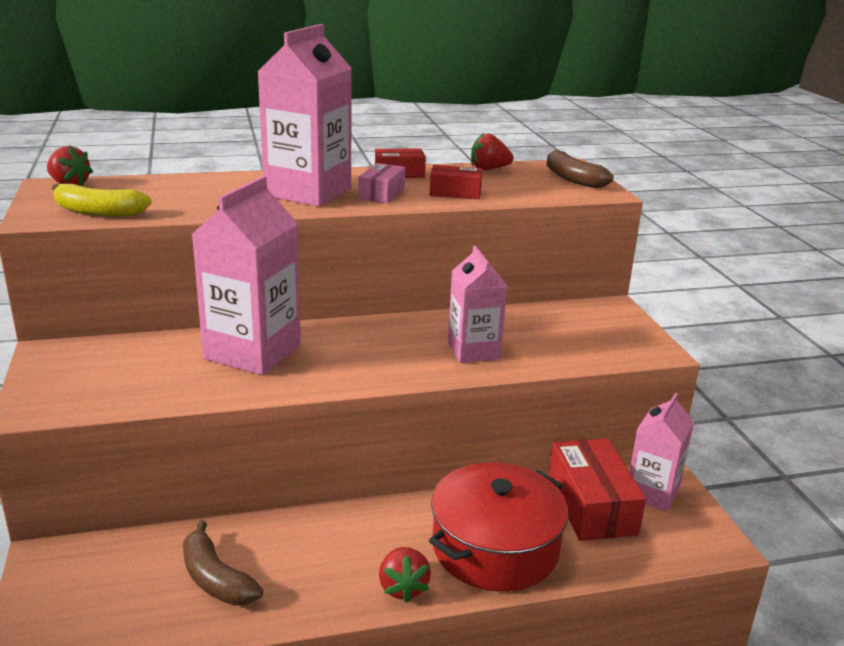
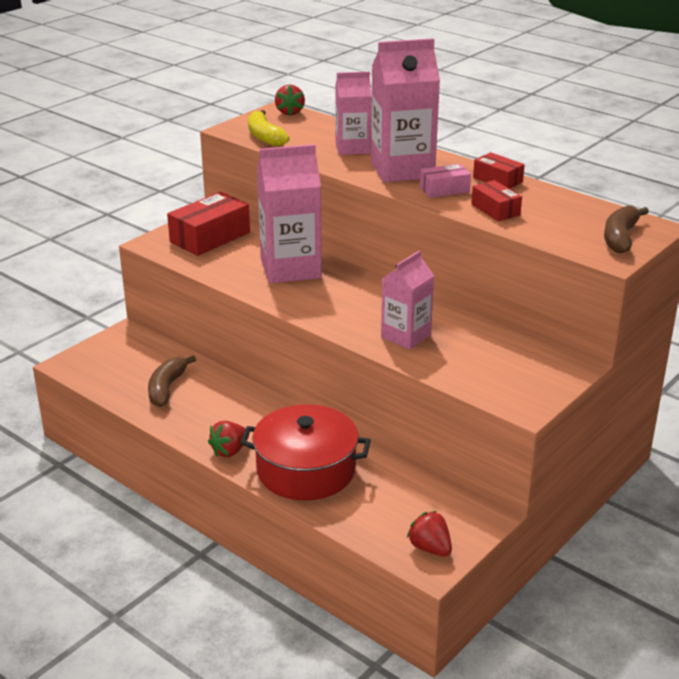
camera: 55 degrees right, 5 degrees up
(488, 169) = (575, 203): red strawberry -> red strawberry (430, 548)
(591, 505) = (402, 493): red box -> red box (210, 237)
(652, 492) = (456, 516): pink carton -> pink carton (352, 148)

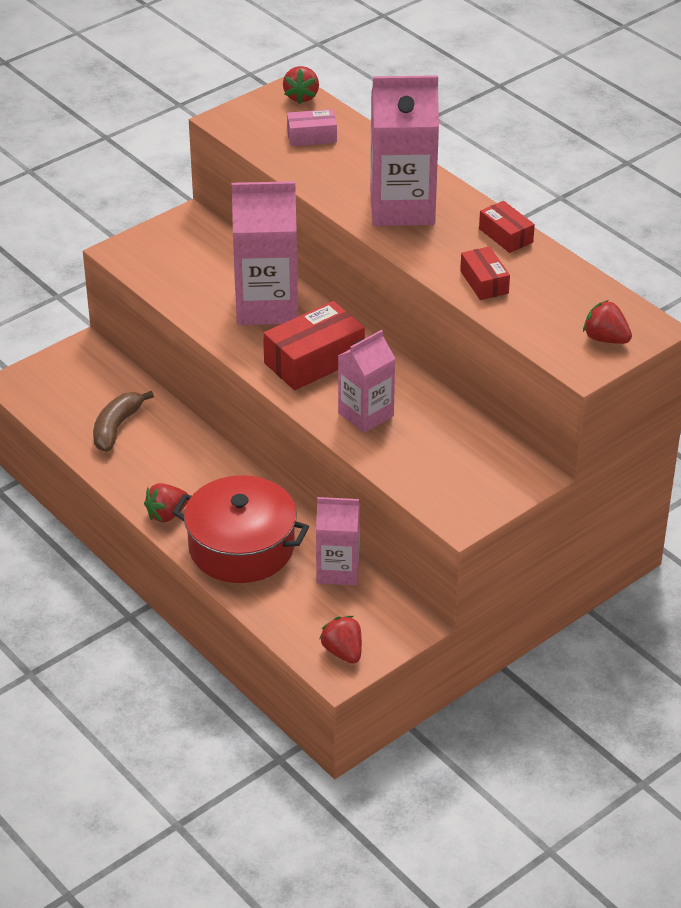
camera: 10 degrees right, 10 degrees up
(210, 237) = (187, 249): red box -> red box (314, 360)
(264, 137) = (260, 137): yellow banana -> none
(352, 148) = (357, 166): pink carton -> pink carton (338, 570)
(444, 189) = (439, 245): pink box -> pink box (311, 136)
(620, 237) = (605, 339): brown banana -> red strawberry

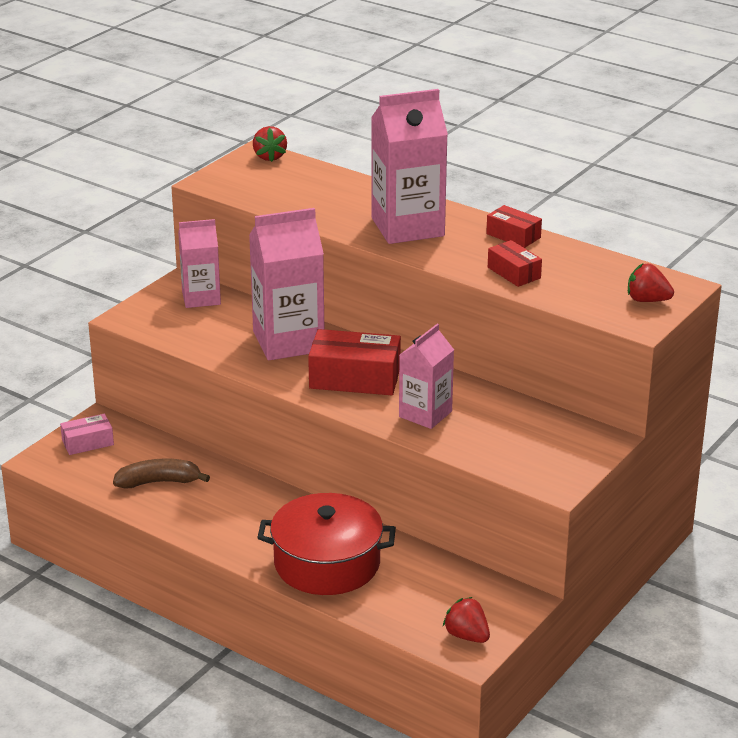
camera: 15 degrees left, 10 degrees down
(116, 427) = (159, 482): brown banana -> brown banana turned 75 degrees clockwise
(167, 514) = (241, 548): red strawberry -> none
(311, 136) = (295, 185): pink box -> pink box (88, 442)
(314, 360) = (355, 378): red box -> red box turned 60 degrees clockwise
(338, 570) = (429, 567): pink carton -> pink carton (201, 298)

